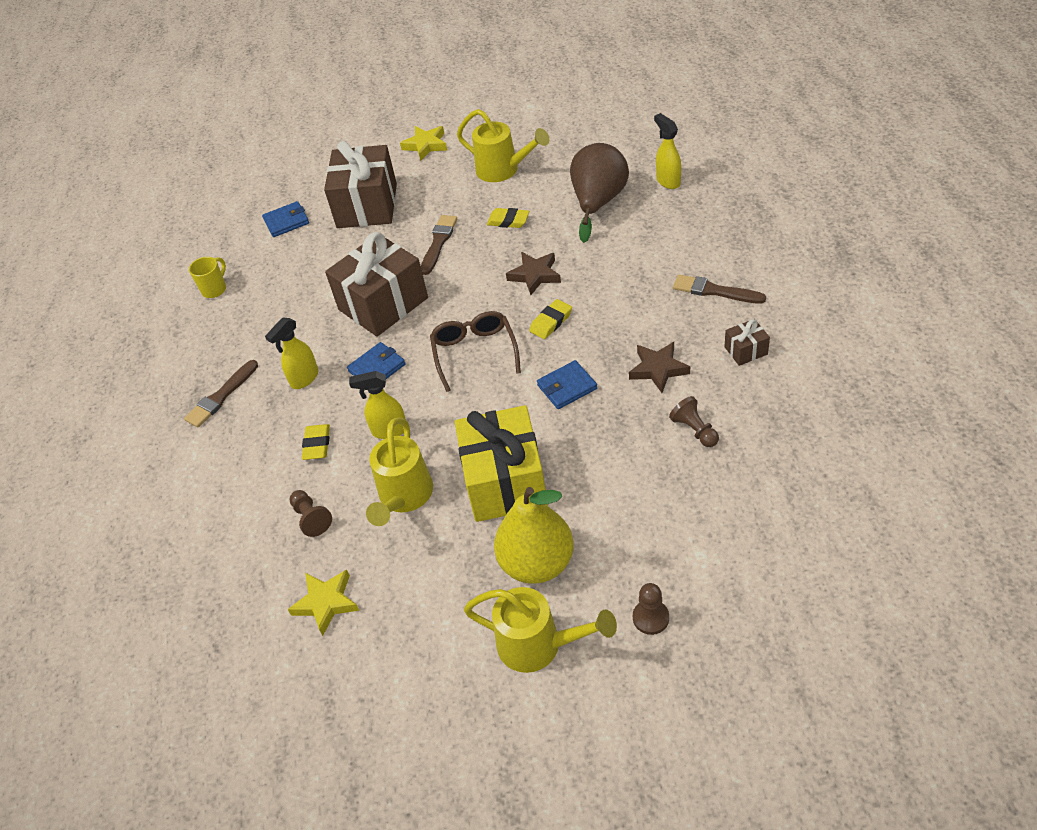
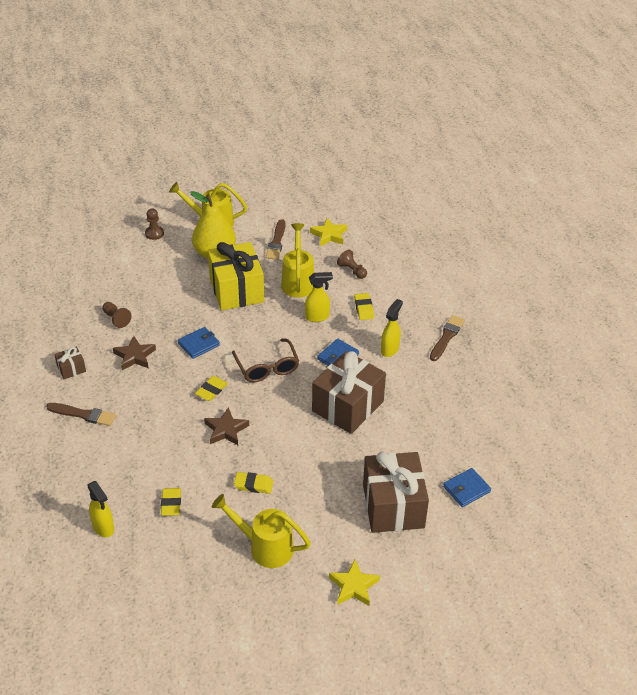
camera: 165 degrees right, 5 degrees down
(215, 289) = (498, 420): yellow mug -> none
(438, 242) = (314, 463): brown brush -> brown brush (276, 242)
(598, 202) = (171, 504): brown pear -> yellow eraser

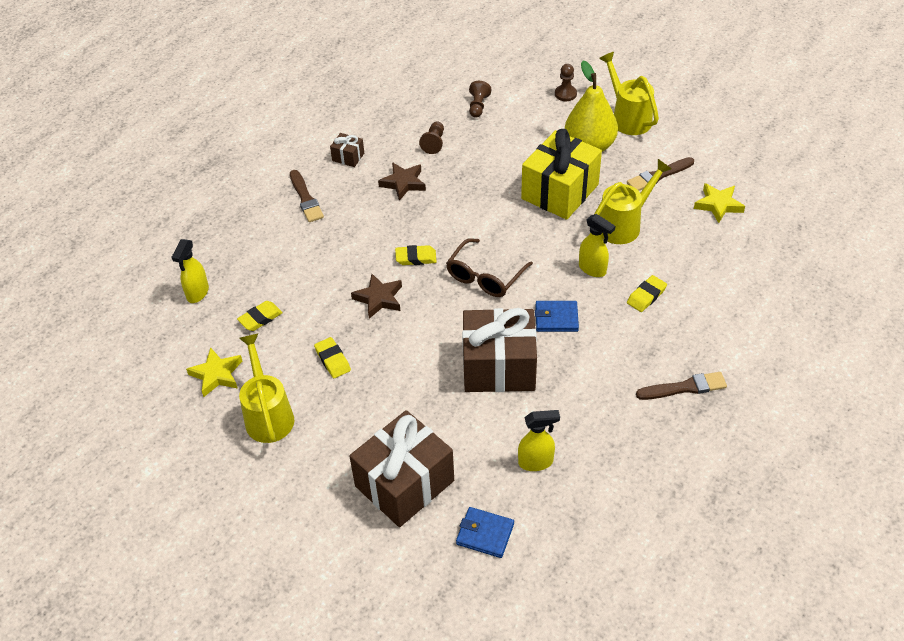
camera: 55 degrees right, 5 degrees up
(199, 344) = (462, 213): blue wallet -> none
(352, 270) = (689, 253): brown pawn -> brown pawn (478, 106)
(353, 586) = (278, 512): yellow star -> yellow star (217, 374)
(390, 349) = (612, 352): yellow spray bottle -> yellow spray bottle (536, 462)

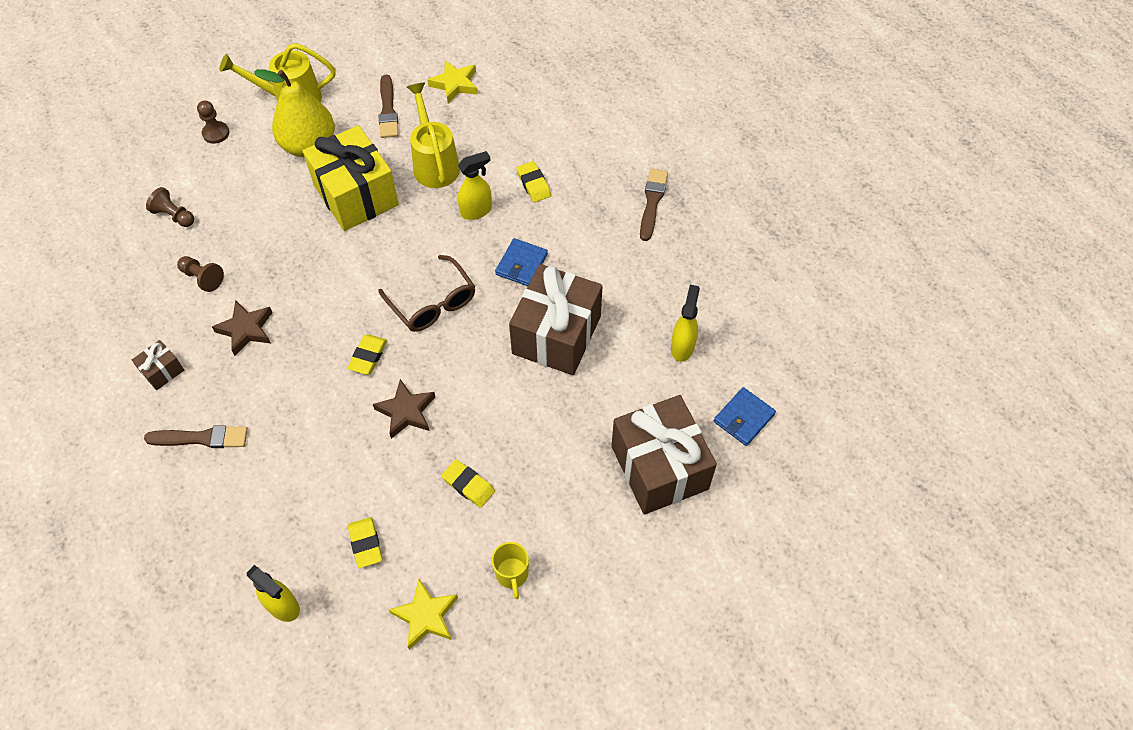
camera: 70 degrees left, 10 degrees up
(268, 415) = (512, 575): yellow watering can -> yellow mug
(333, 360) = (468, 485): yellow eraser -> yellow eraser turned 45 degrees clockwise

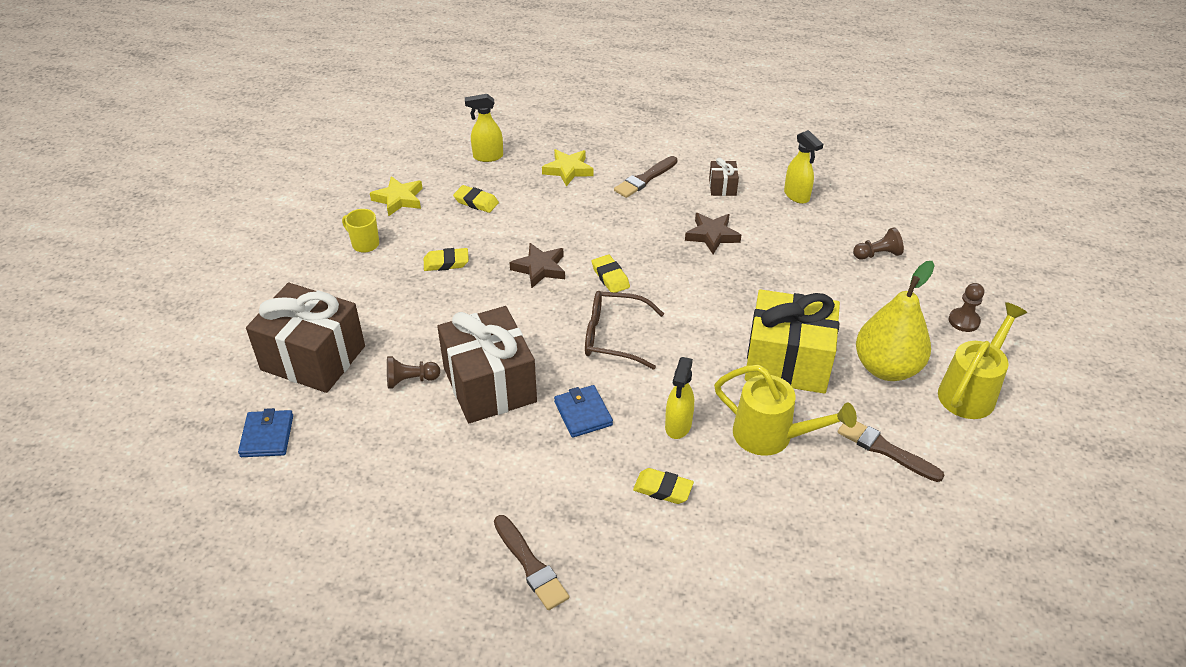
camera: 135 degrees right, 15 degrees down
(202, 278) = (790, 239): brown pawn -> brown pawn (410, 380)
(455, 84) = (876, 528): yellow star -> yellow star (568, 170)
(682, 347) = (370, 452): yellow spray bottle -> yellow spray bottle (797, 196)

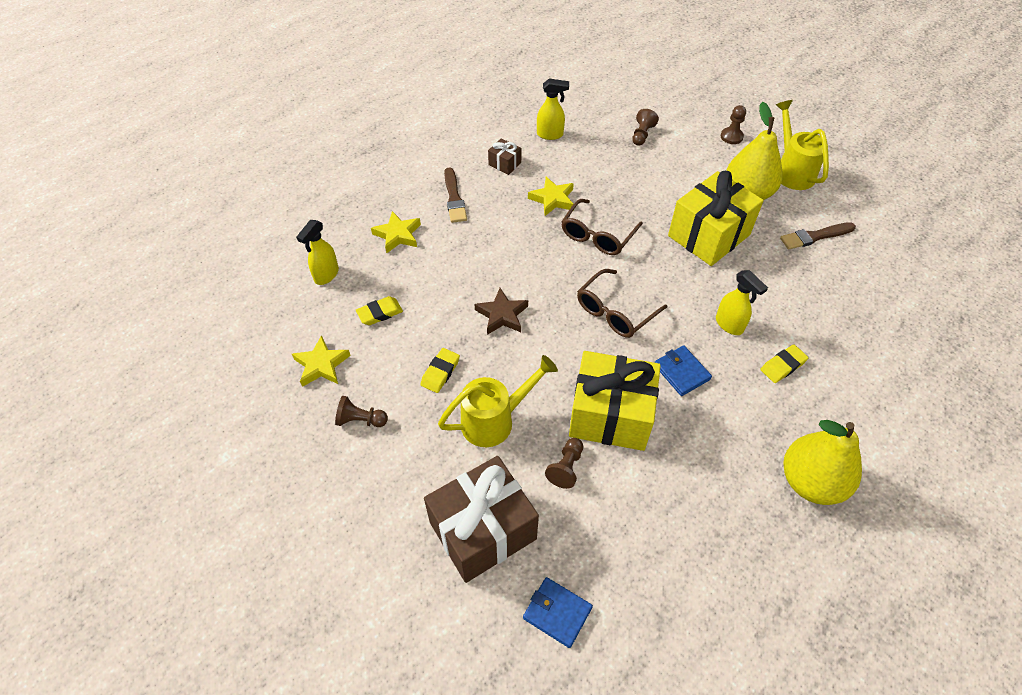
camera: 55 degrees left, 10 degrees up
(364, 244) = (361, 420): yellow mug -> brown pawn
(489, 385) = (610, 415): brown gift -> yellow gift
(530, 565) = (810, 481): brown brush -> yellow pear
(583, 413) = (681, 372): blue wallet -> blue wallet turned 45 degrees clockwise
(610, 277) = (548, 278): yellow eraser -> none
(698, 284) = (597, 235): none -> brown glasses
(712, 235) = (552, 199): brown star -> yellow star
(771, 436) = (770, 282): yellow watering can -> yellow watering can (494, 420)

